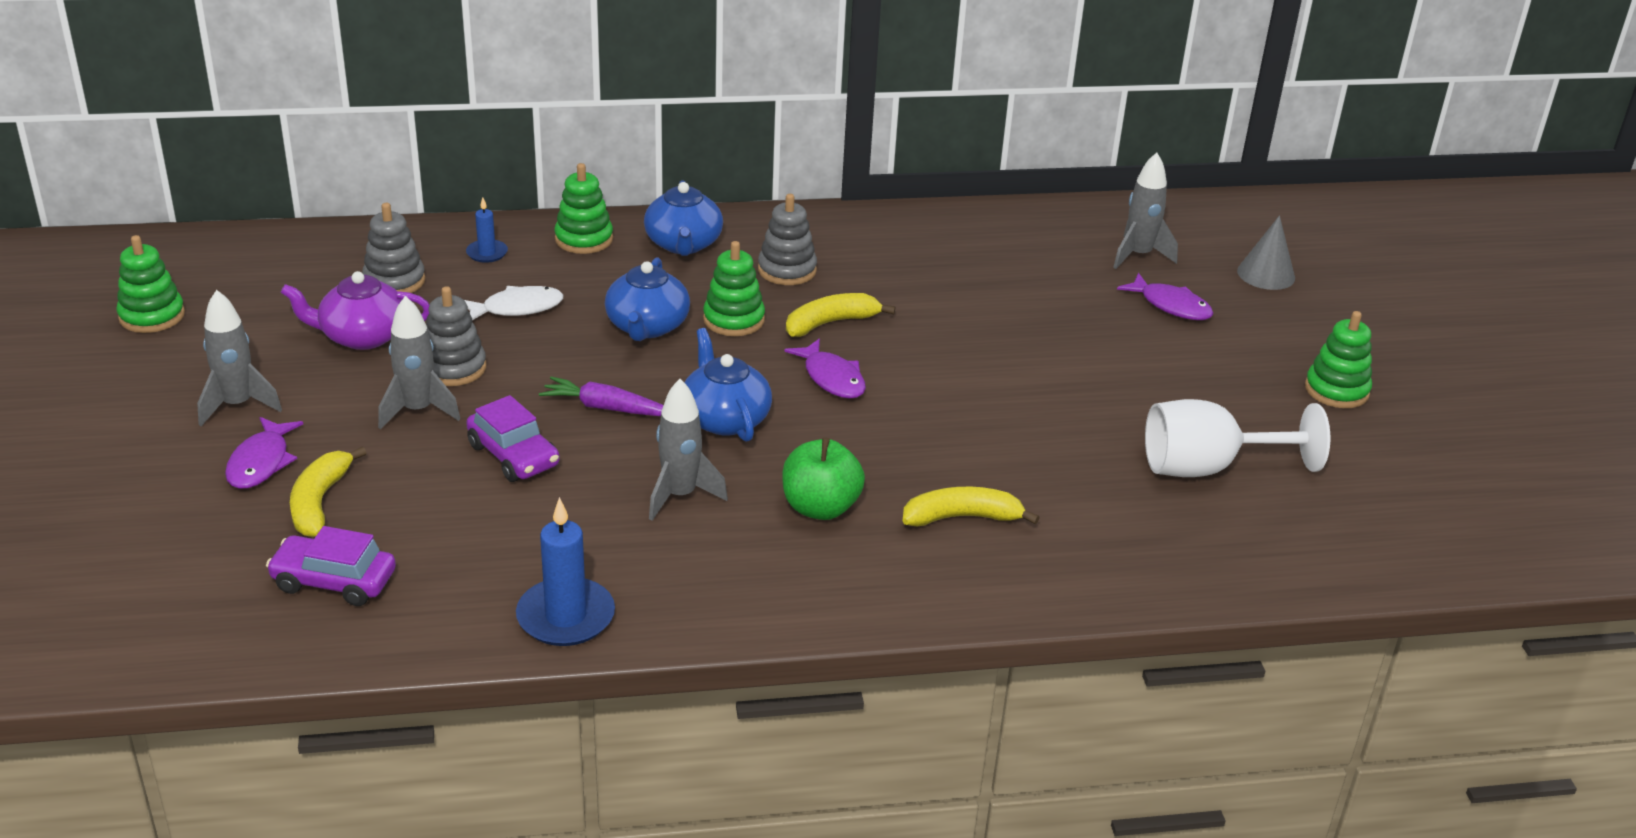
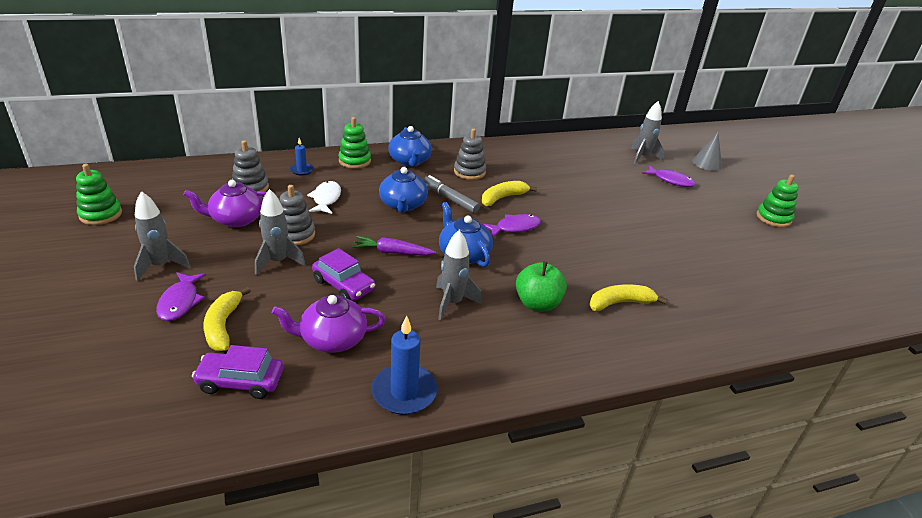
camera: 10 degrees left, 0 degrees up
(477, 534) = (332, 339): none -> purple teapot
(517, 308) = (326, 199): white fish -> white fish turned 60 degrees counterclockwise
(734, 320) = (450, 199): green stacking toy -> grey marker
(832, 378) = (515, 227): purple fish -> purple fish turned 75 degrees counterclockwise
(1208, 468) = (735, 264): white goblet -> none

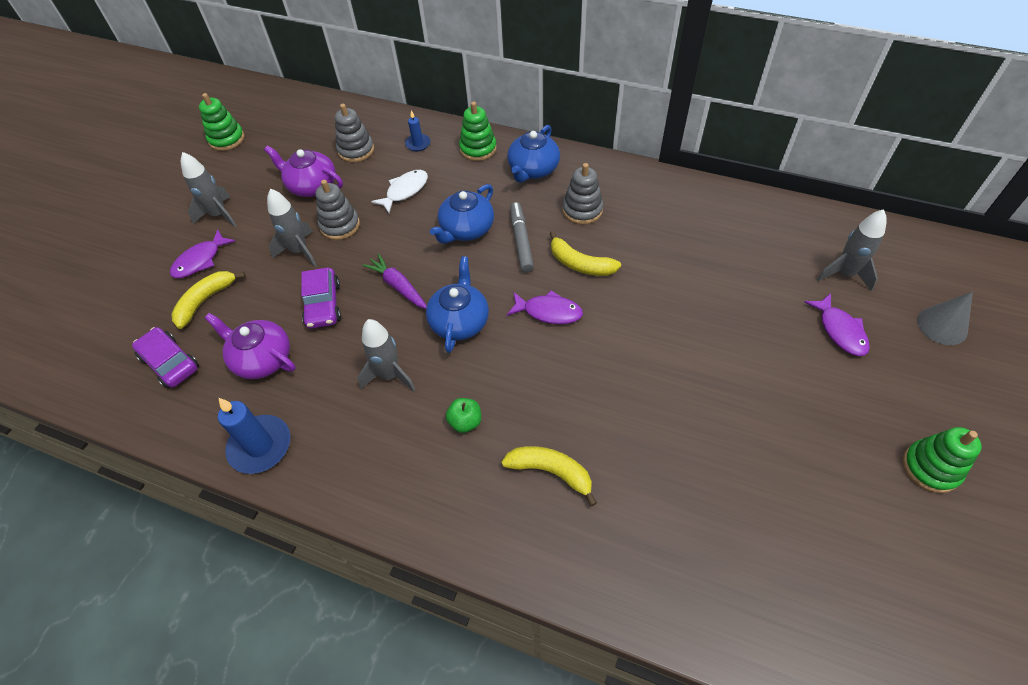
camera: 45 degrees right, 20 degrees up
(503, 198) = (580, 264): yellow banana -> yellow banana turned 150 degrees counterclockwise
(537, 303) = (465, 422): green apple -> green apple, size x0.61

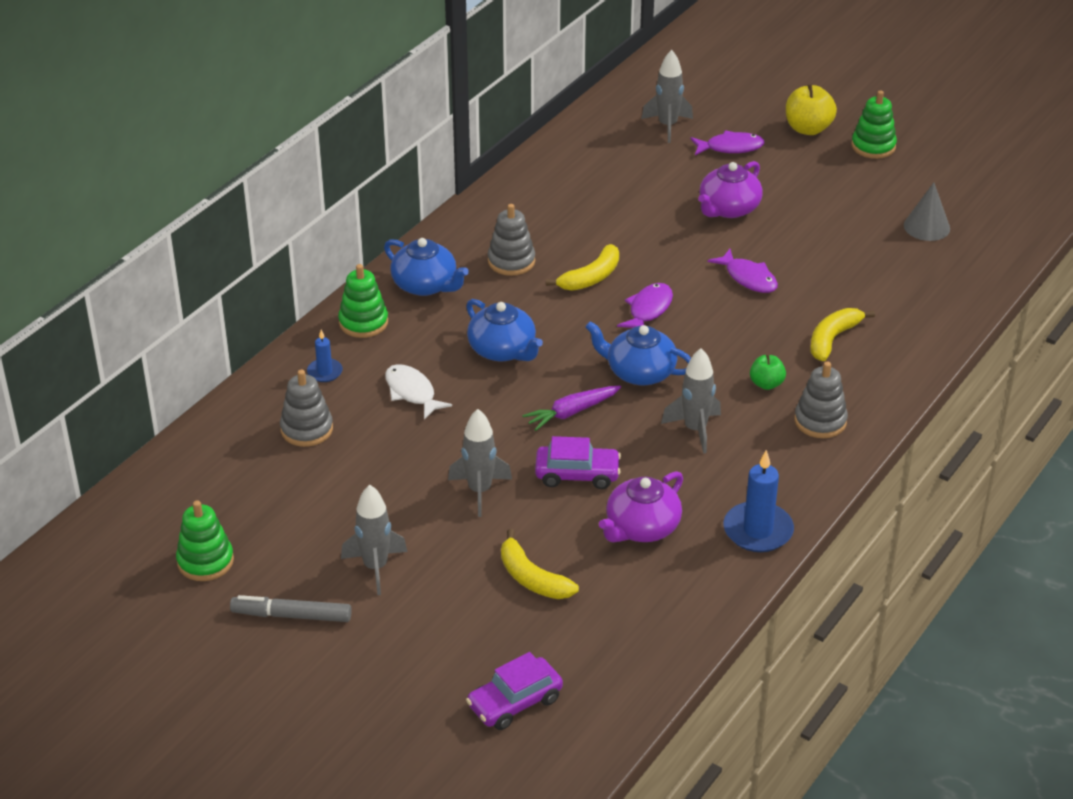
camera: 80 degrees left, 15 degrees down
(170, 363) = (622, 608): purple car -> purple car (515, 702)
(200, 260) = (457, 585): purple fish -> purple fish (748, 278)
(312, 186) = (359, 475): purple teapot -> purple teapot (728, 209)
(340, 225) = (449, 453): grey stacking toy -> grey stacking toy (820, 421)
(521, 241) = (539, 312): grey marker -> grey marker (291, 615)
(922, 395) = (808, 129): none -> yellow apple
(942, 325) = (742, 96): grey cone -> grey cone (926, 227)

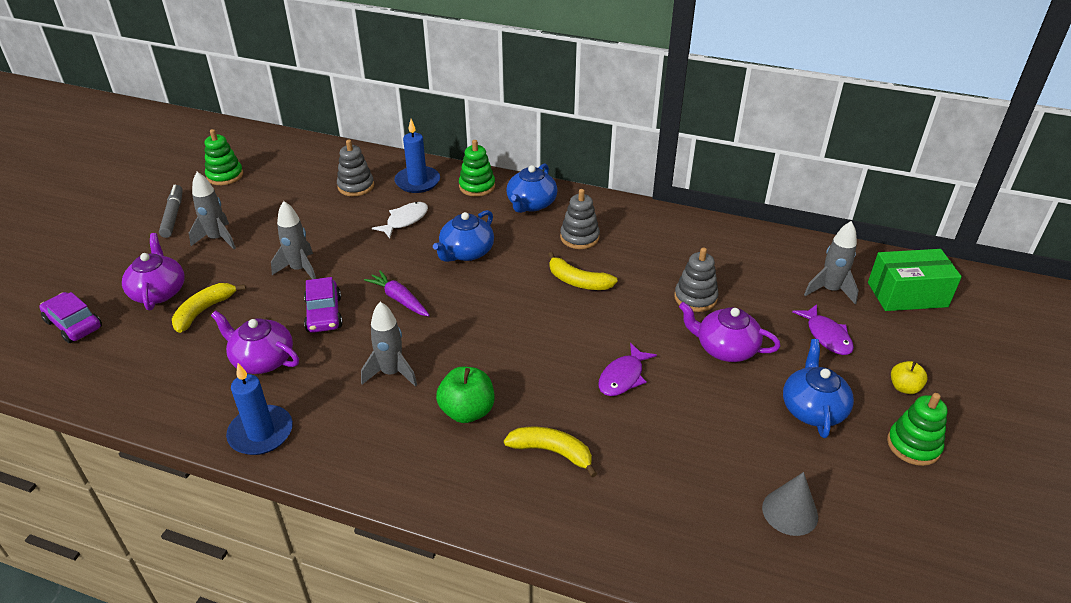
camera: 75 degrees right, 0 degrees up
(325, 372) = (417, 182): blue candle -> blue candle, size x1.81
(475, 622) = (159, 292): none -> purple teapot
(639, 372) = (460, 328): blue teapot -> blue teapot (812, 409)
(648, 309) = (548, 320): purple fish -> none
(690, 86) = (907, 294): none -> green box
(766, 384) = (467, 411): green apple -> green apple, size x1.65
(808, 129) = (904, 387): yellow apple -> yellow apple, size x0.61
(820, 421) = (421, 458): grey stacking toy -> grey stacking toy (695, 298)

